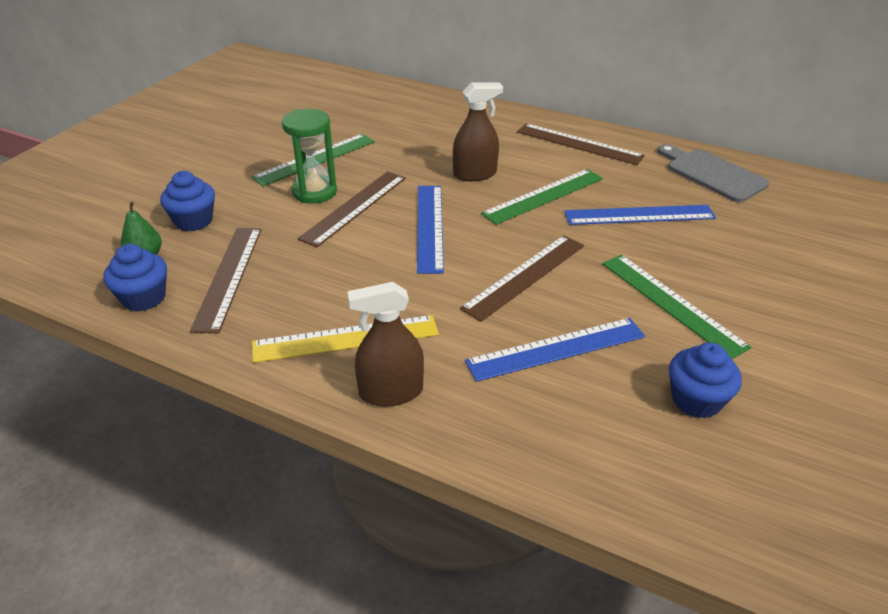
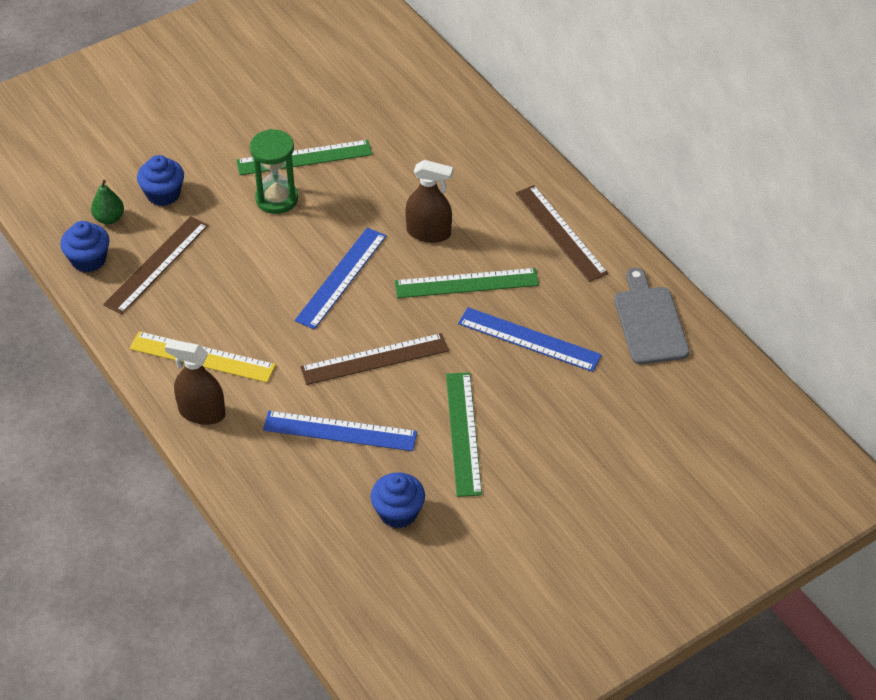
camera: 30 degrees right, 10 degrees up
(354, 207) = (297, 230): brown ruler -> none

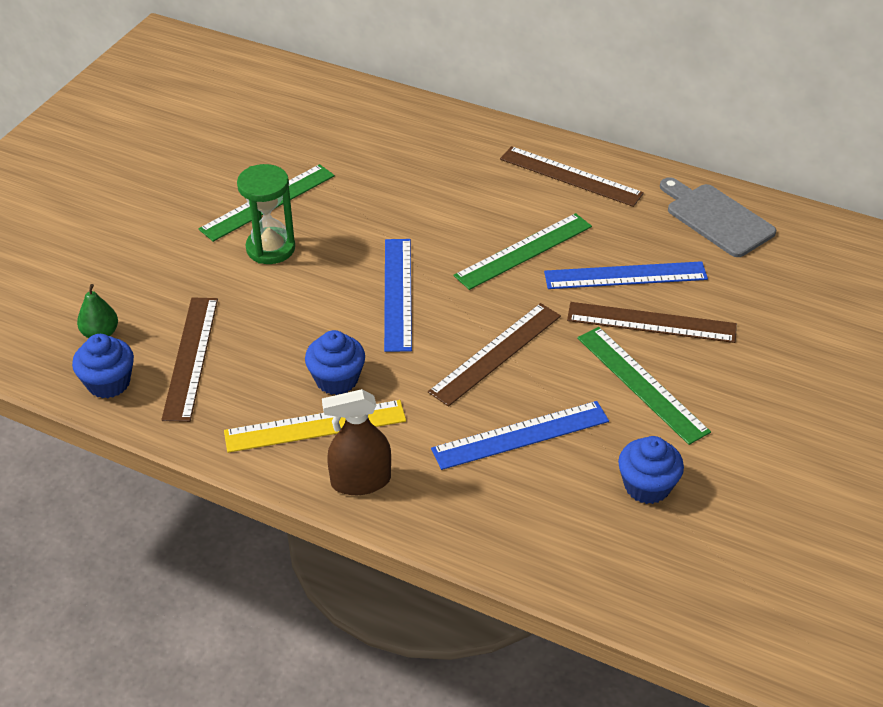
camera: 30 degrees left, 5 degrees down
(163, 194) = (143, 288): blue cupcake -> blue cupcake (336, 379)
(428, 232) = (448, 221): brown spray bottle -> none
(515, 387) = (651, 322): none -> brown ruler

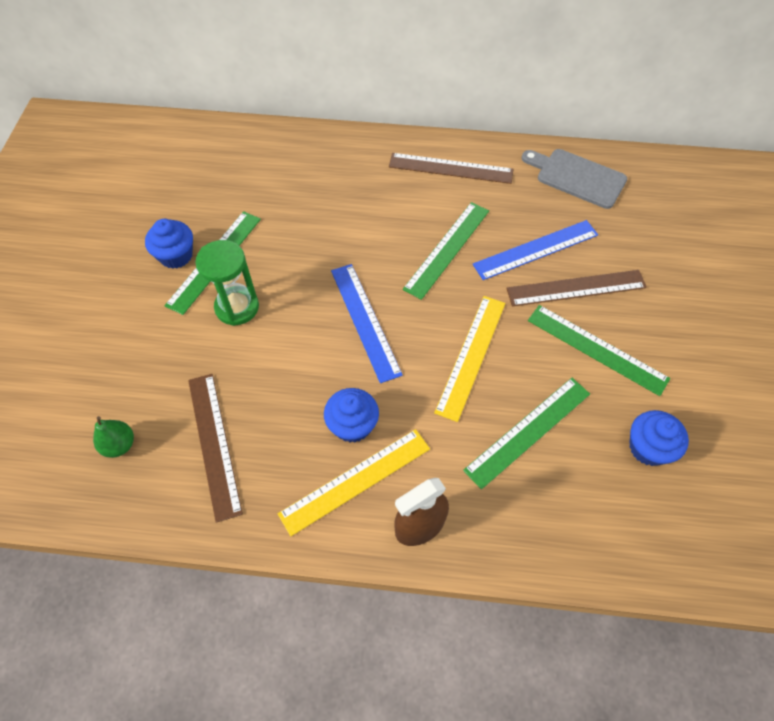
camera: 20 degrees left, 15 degrees up
(108, 383) = (149, 497): blue cupcake -> blue cupcake (176, 256)
(496, 353) = (471, 356): brown ruler -> yellow ruler
(521, 435) = (528, 431): blue ruler -> green ruler

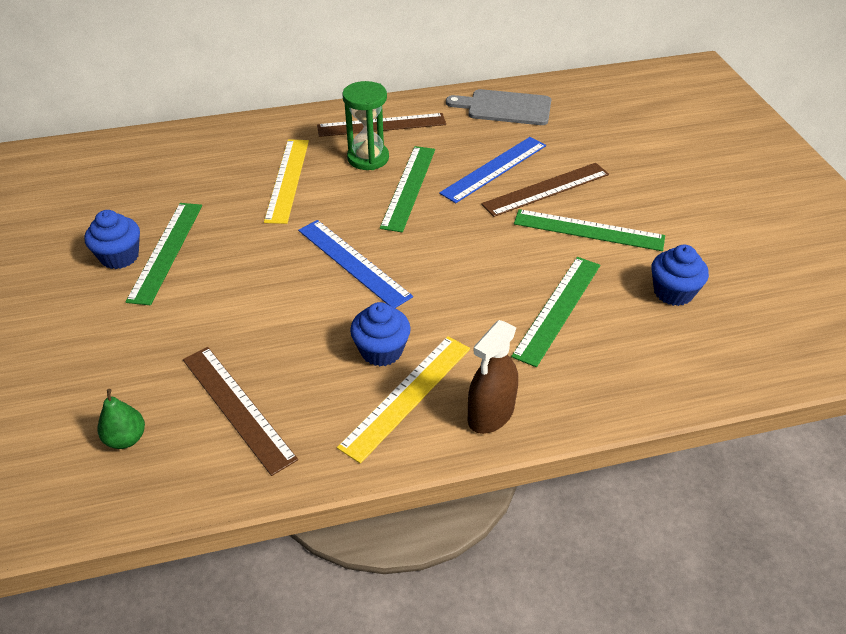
camera: 20 degrees left, 15 degrees down
(237, 307) = (209, 284): green hourglass -> green hourglass (368, 158)
(471, 356) = (474, 264): yellow ruler -> yellow ruler (288, 179)

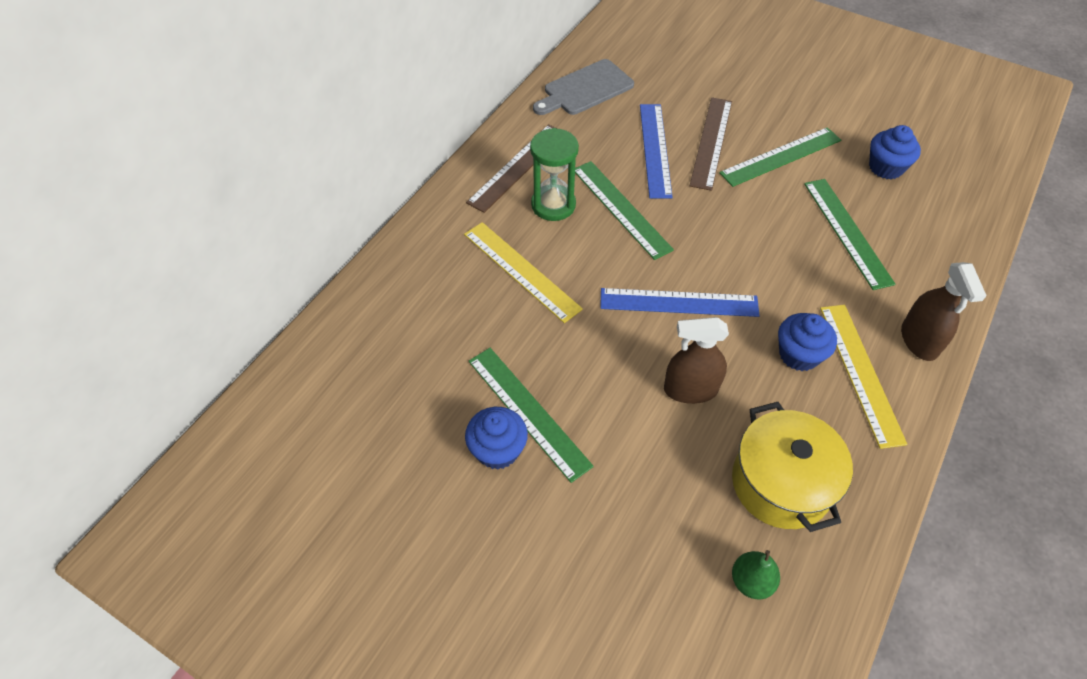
camera: 45 degrees left, 10 degrees up
(237, 407) = (781, 483): brown ruler -> yellow pot
(274, 313) = (690, 389): none -> brown spray bottle

